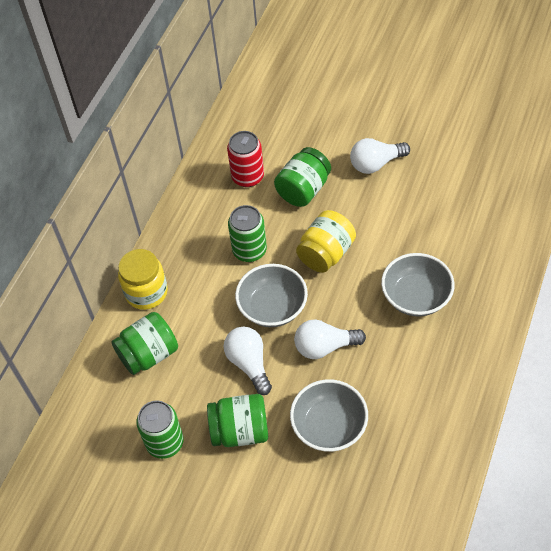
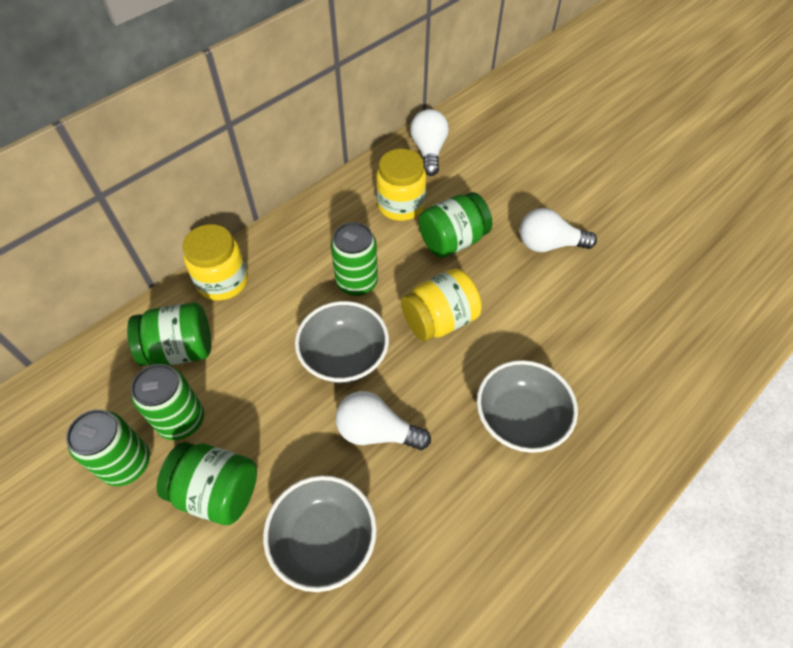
camera: 20 degrees right, 0 degrees up
(184, 399) = (181, 420): none -> green can
(247, 177) = (400, 205): red can -> yellow jar
(249, 364) = (278, 412): white light bulb -> white light bulb (429, 151)

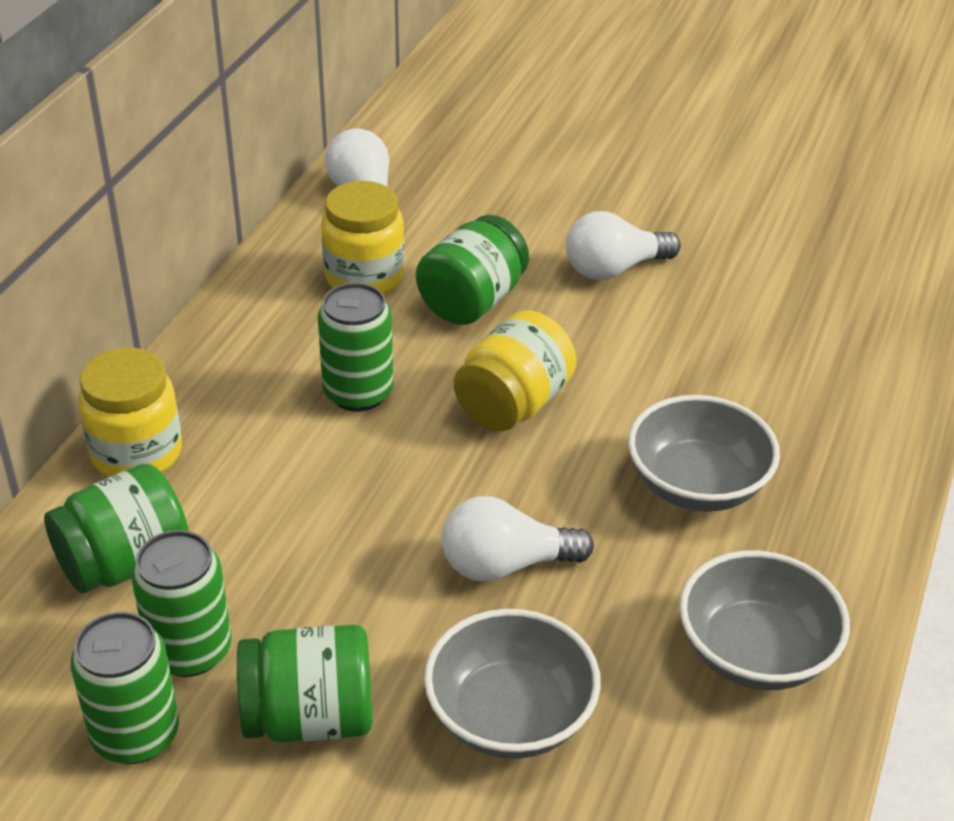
camera: 25 degrees left, 15 degrees down
(344, 356) = (398, 490): grey bowl -> grey bowl (755, 652)

